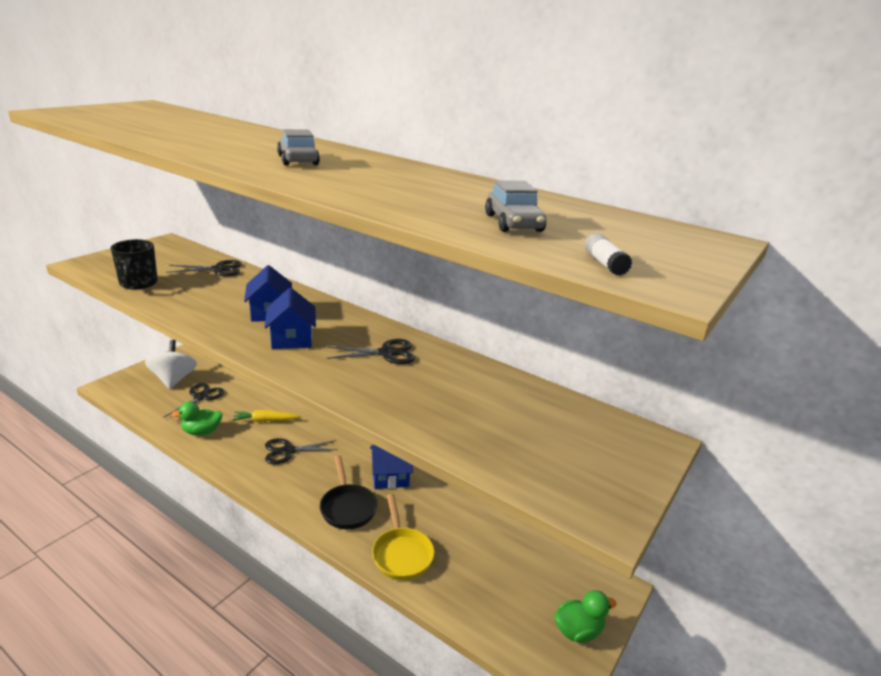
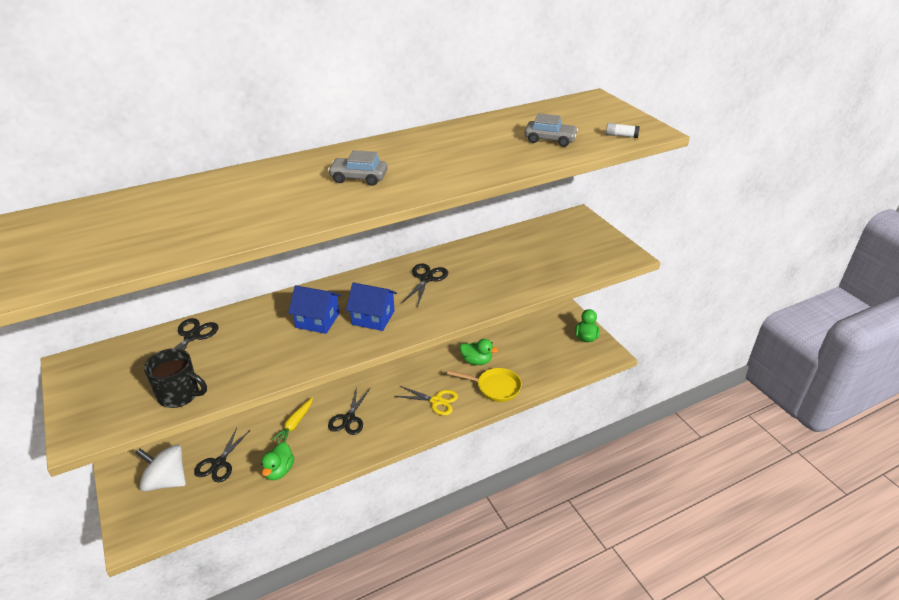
camera: 60 degrees left, 10 degrees up
(200, 397) = (219, 463): black scissors -> black scissors turned 120 degrees counterclockwise
(348, 507) = (436, 401): black pan -> yellow scissors
(390, 476) = (418, 370): blue house -> none
(438, 521) = (476, 361): none -> green duck

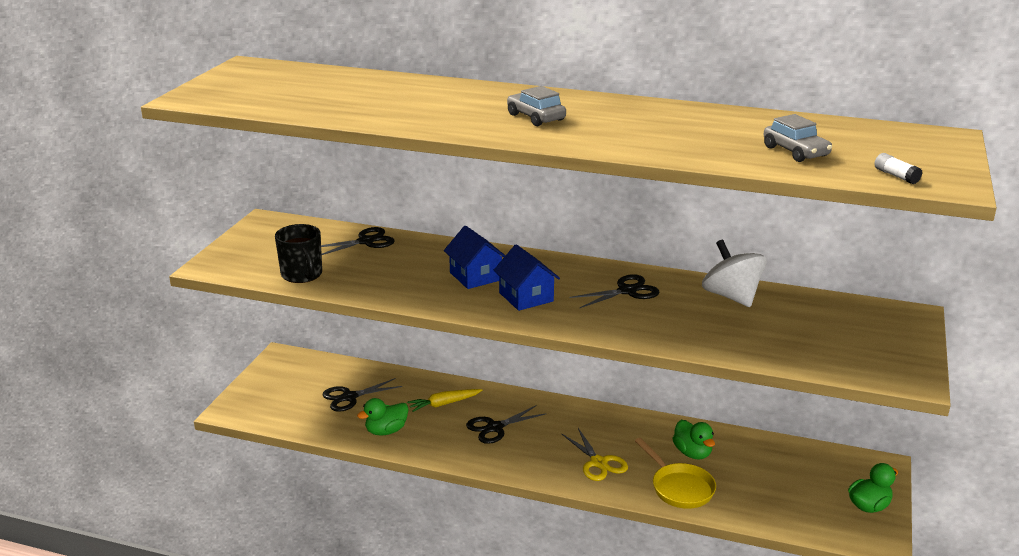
camera: 45 degrees right, 10 degrees down
(166, 481) = (299, 386): white spinning top -> white spinning top (731, 296)

